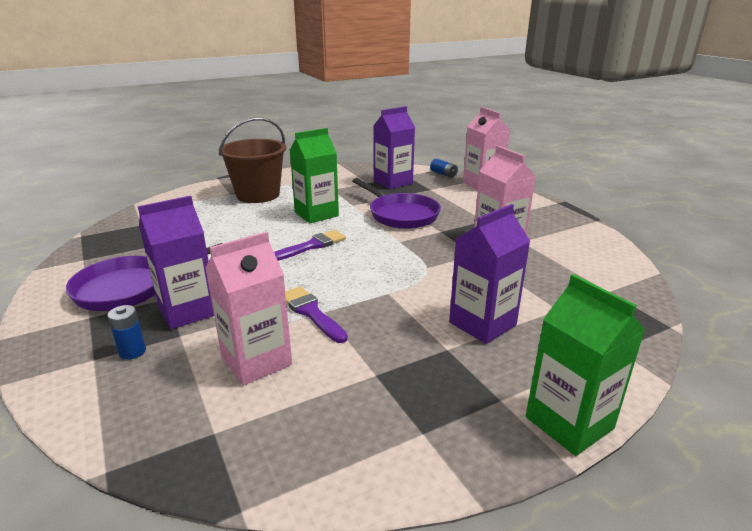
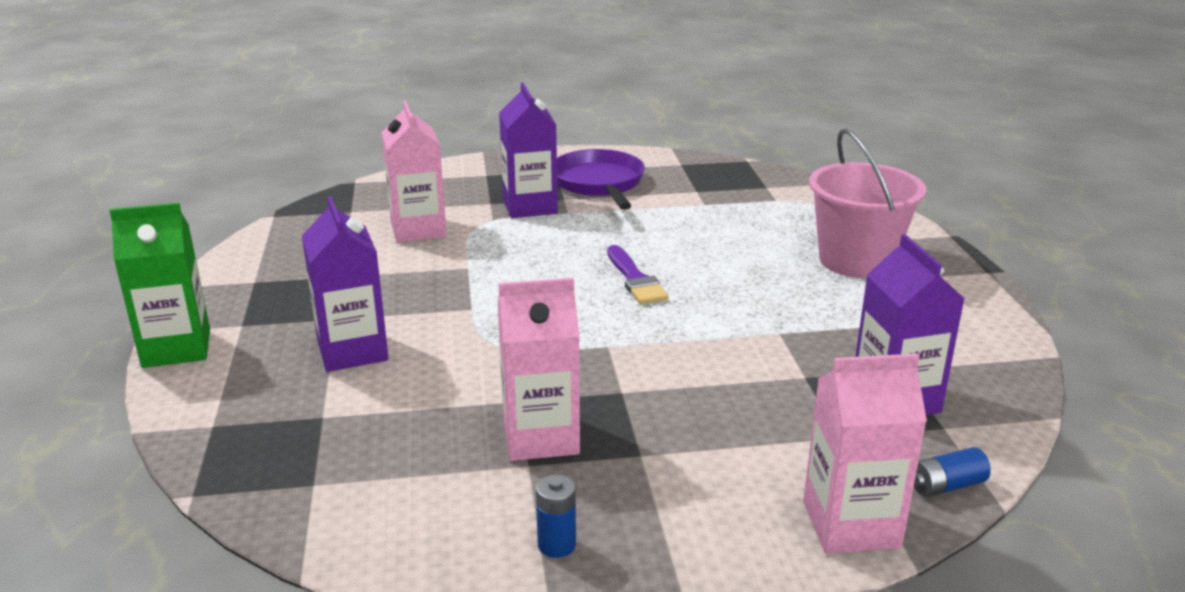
camera: 110 degrees right, 0 degrees up
(132, 352) = (482, 186): blue battery -> blue battery (556, 545)
(258, 195) = (856, 260): brown bucket -> pink bucket
(311, 313) = (471, 260): purple brush -> none
(316, 214) = (750, 296): green carton -> none
(401, 215) = (712, 370): purple pan -> none

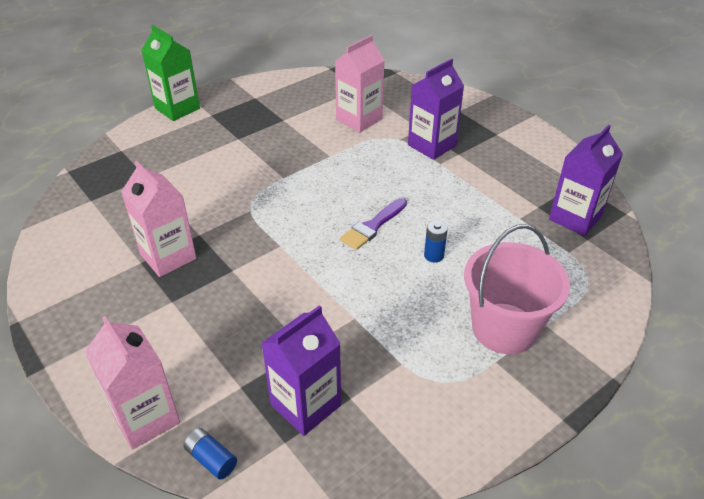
camera: 60 degrees right, 15 degrees up
(352, 351) = (210, 158): purple carton -> purple carton (575, 218)
(556, 545) = (77, 299): blue battery -> blue battery (434, 255)
(599, 183) = (498, 159): purple pan -> none

